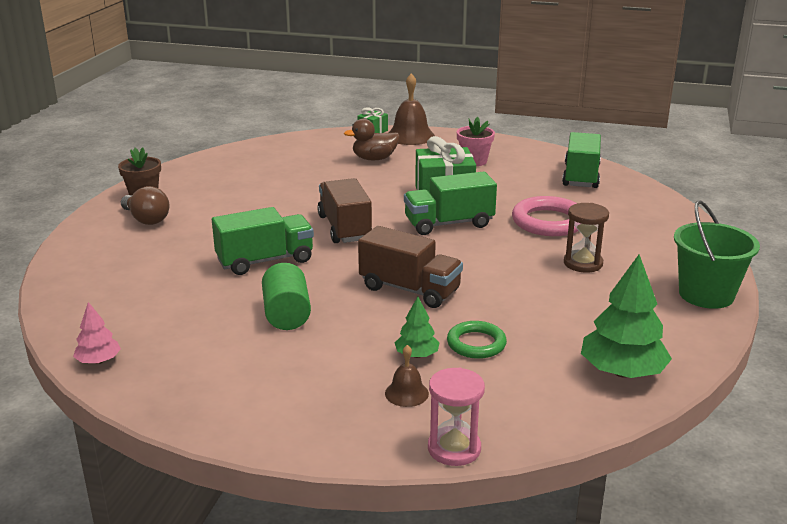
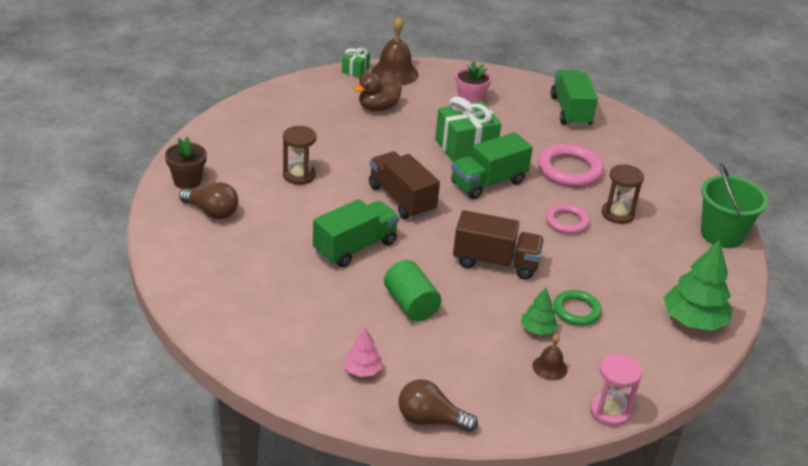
camera: 20 degrees left, 10 degrees up
(99, 361) = (285, 378): pink tree -> pink tree (362, 370)
(226, 423) = (430, 420): none -> brown light bulb
(254, 200) = (299, 175): none -> brown hourglass
(517, 264) = (567, 222): none -> pink ring

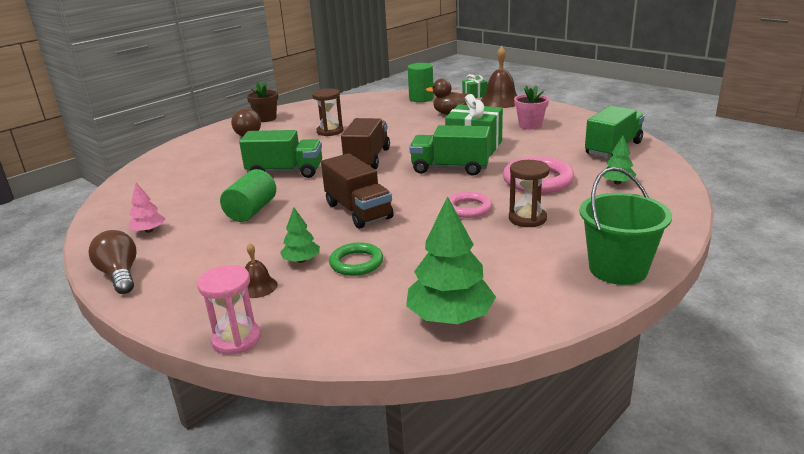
camera: 50 degrees right, 10 degrees down
(309, 92) = (421, 98): none -> green cylinder
(622, 151) = (617, 183): none -> green tree

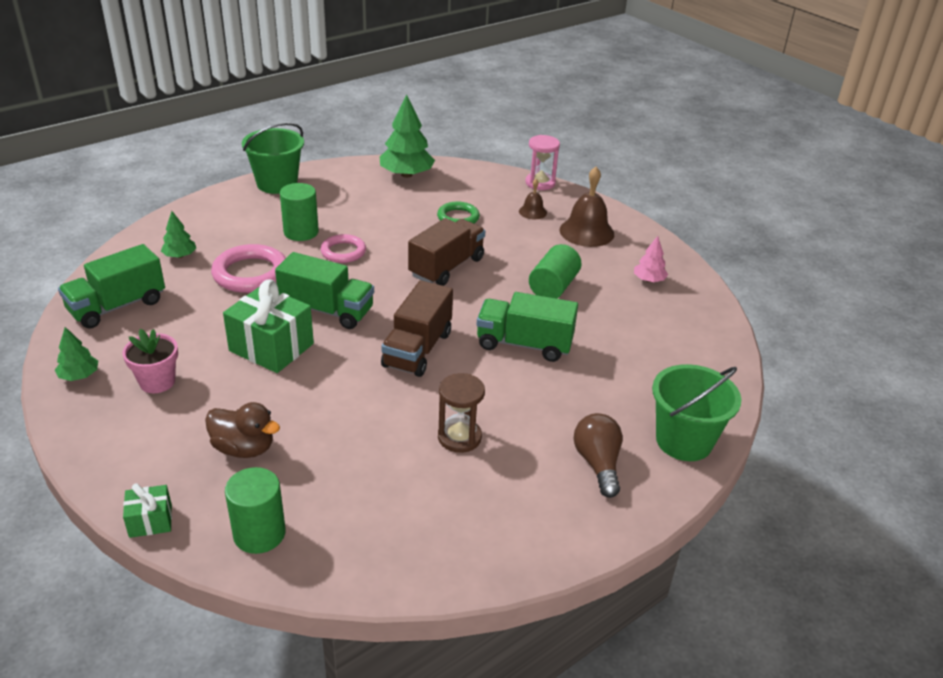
camera: 175 degrees left, 10 degrees up
(120, 275) = (646, 238): brown light bulb -> none
(189, 147) = (684, 441): none -> green bucket
(266, 118) = (576, 519): brown flower pot -> none
(301, 260) = (501, 226): green tree -> green tree (79, 376)
(358, 211) = (446, 267): brown truck -> brown truck turned 60 degrees clockwise
(500, 101) = (128, 477): brown bell -> brown bell (586, 232)
(527, 218) = (301, 232): brown hourglass -> green cylinder

